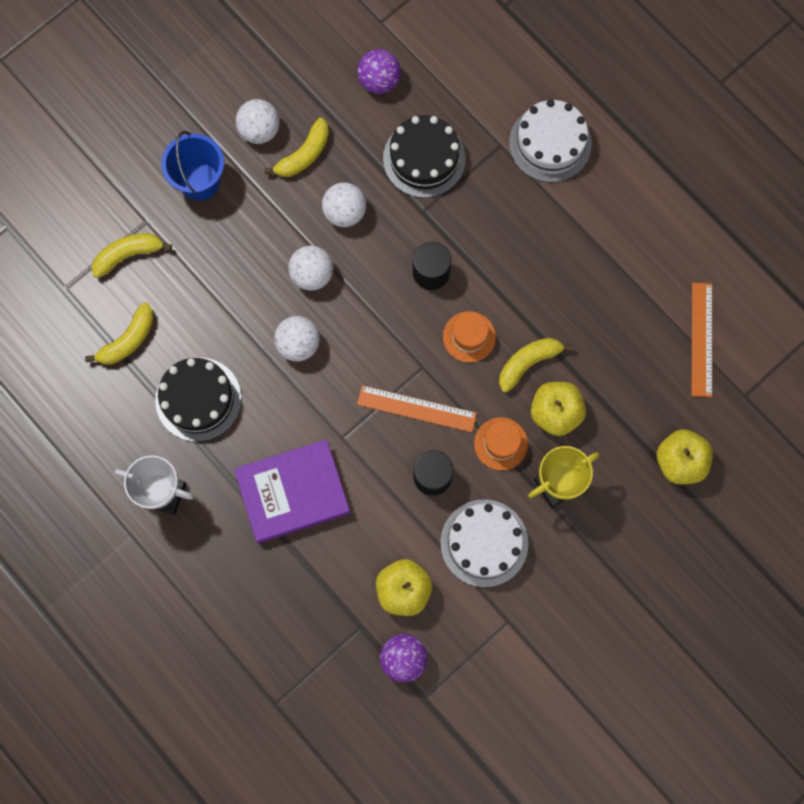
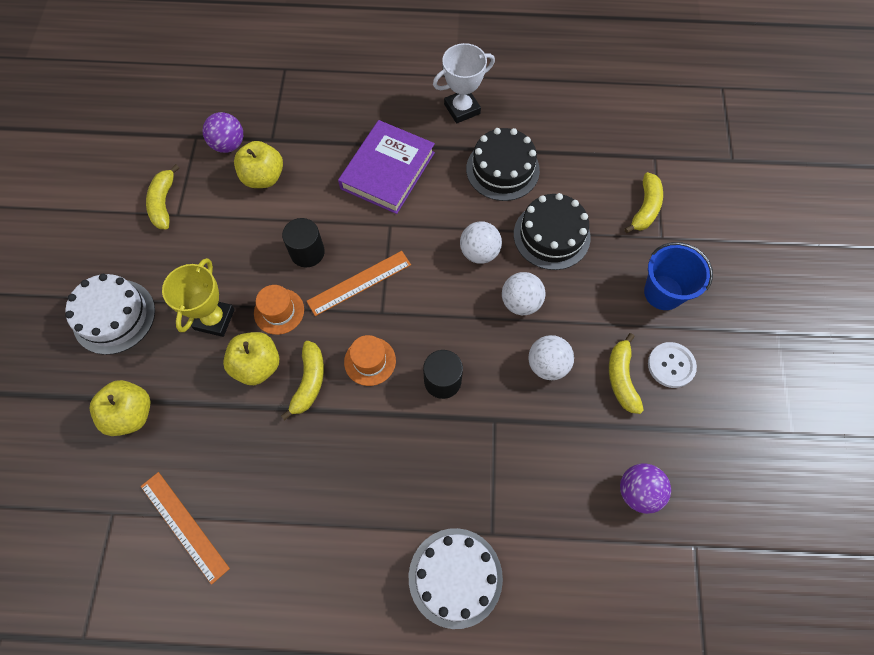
camera: 135 degrees right, 10 degrees down
(128, 340) = (582, 163): yellow banana -> yellow banana (164, 203)
(259, 130) = (671, 365): white ball -> white button
(424, 158) = (537, 462): black cake -> black cake (551, 235)
(484, 543) = (234, 243): white cake -> white cake (114, 316)

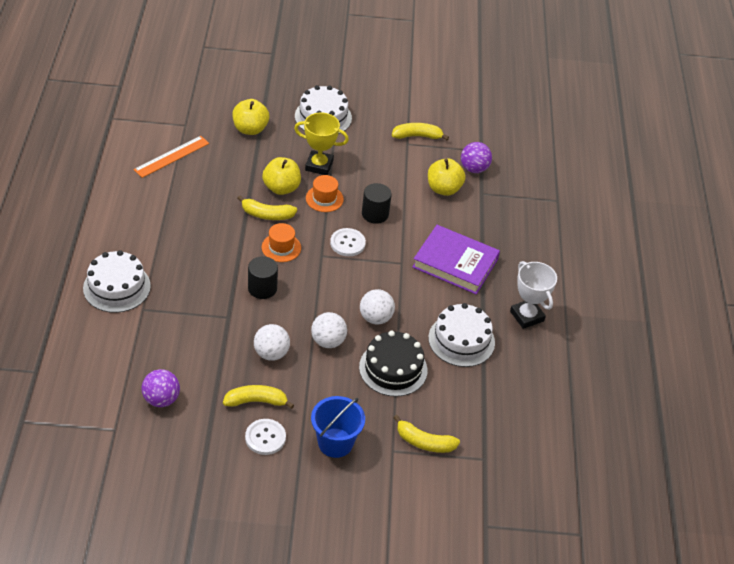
camera: 85 degrees right, 20 degrees down
(359, 283) = (347, 243): orange ruler -> white button
(502, 169) = (461, 340): black cake -> white cake

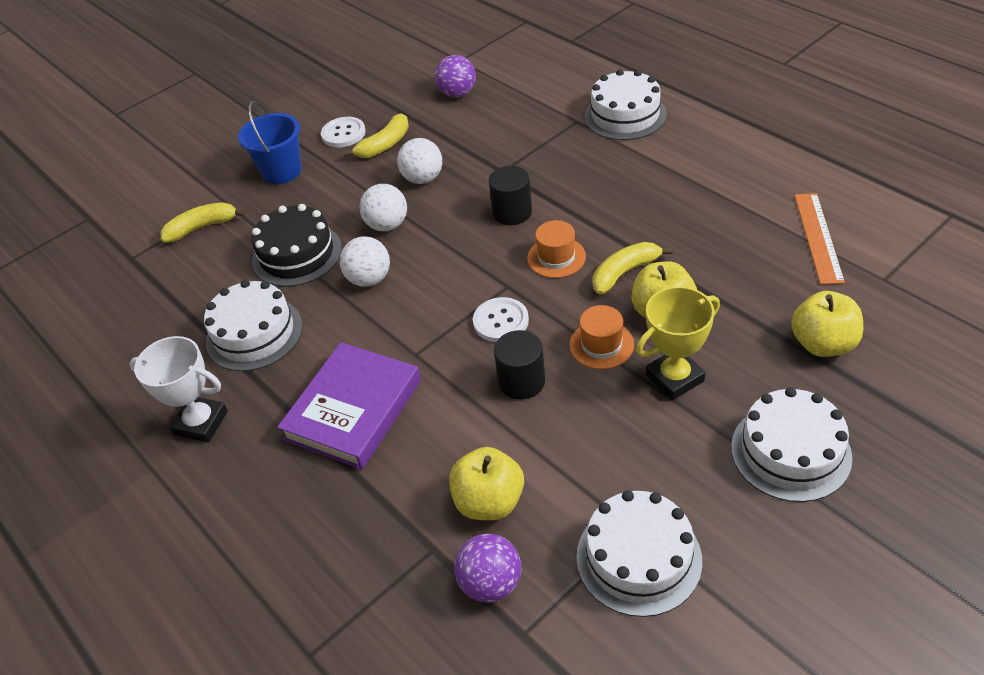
camera: 145 degrees right, 0 degrees up
(417, 136) = (638, 558): yellow banana -> white cake
(455, 263) = (353, 410): purple book -> purple book turned 45 degrees counterclockwise

